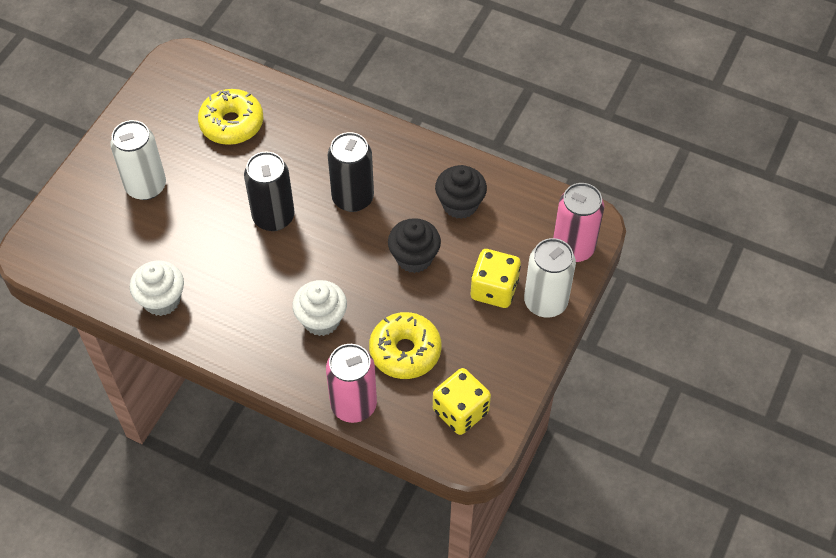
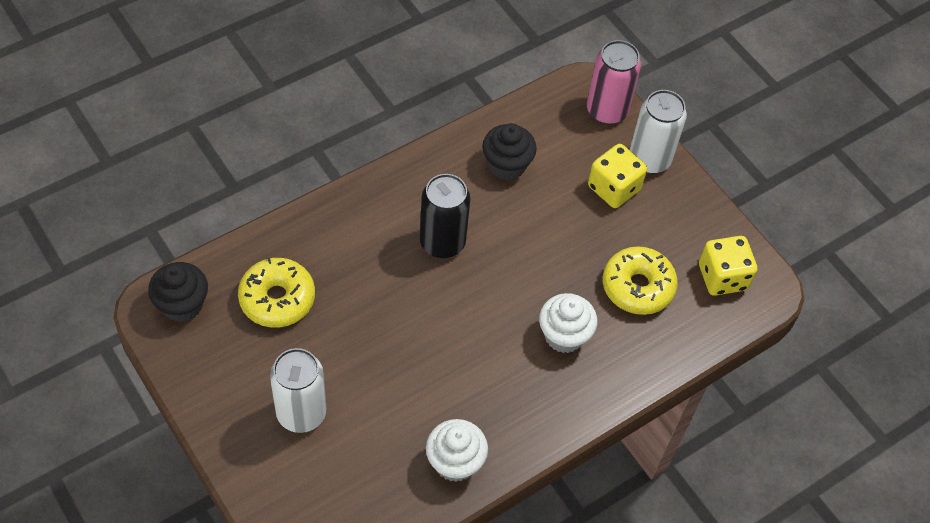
camera: 65 degrees left, 0 degrees up
(273, 217) = (419, 318): black can -> none
(353, 405) = (670, 355): pink can -> none
(414, 258) = (542, 229): black cupcake -> black cupcake (182, 305)

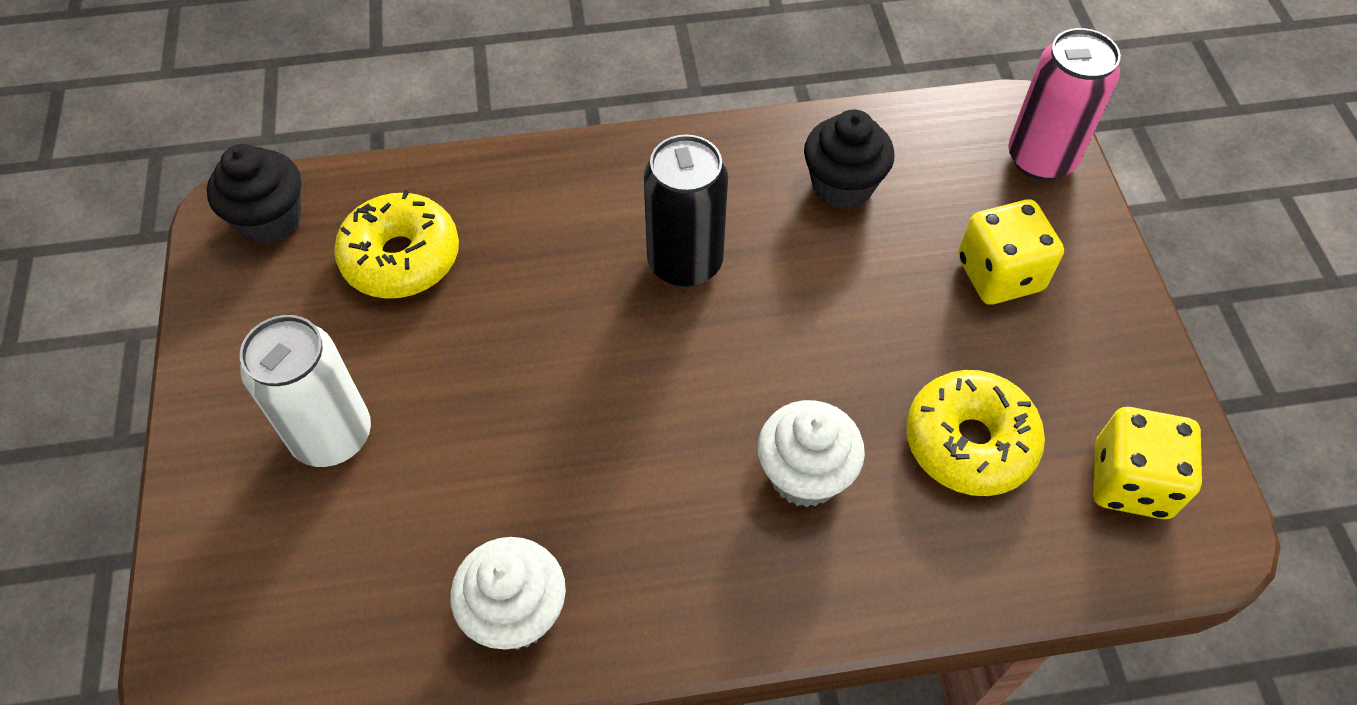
camera: 30 degrees right, 0 degrees up
(649, 159) = (1080, 250): white can -> none

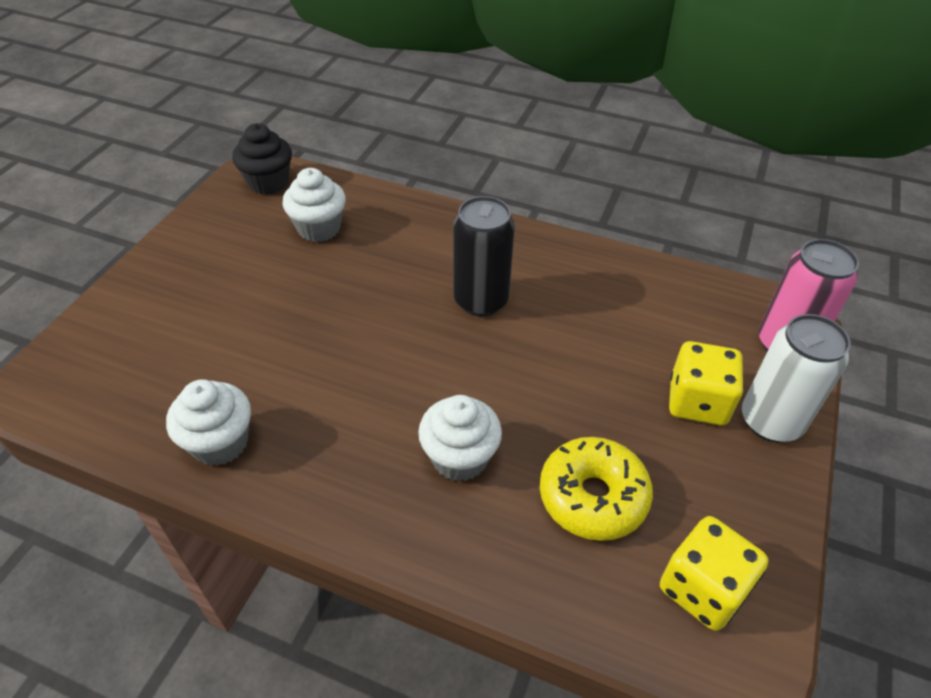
camera: 30 degrees right, 10 degrees down
(332, 435) = (206, 299): white can -> white can (770, 421)
(401, 258) = (319, 228): yellow donut -> white cupcake
(842, 186) = (621, 301): black cupcake -> none

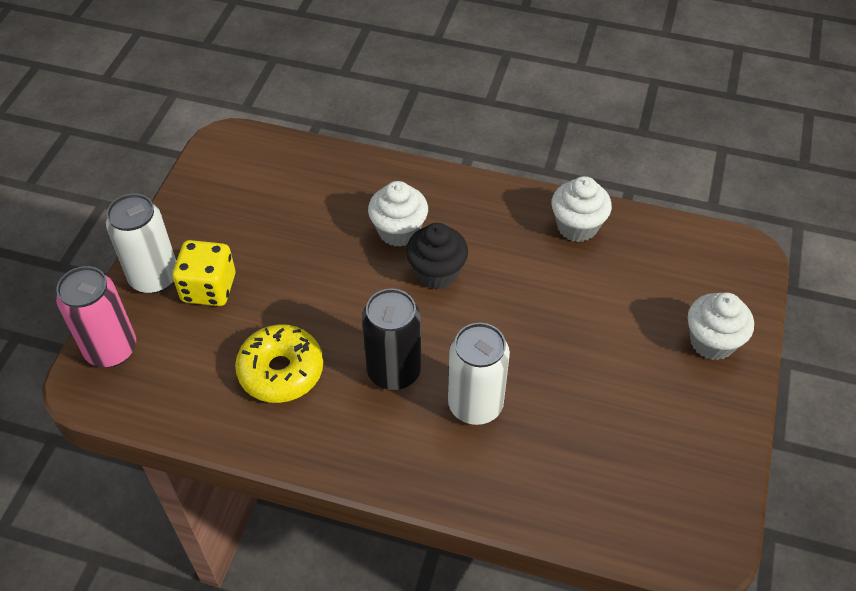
camera: 175 degrees right, 5 degrees up
(268, 183) = (677, 526): black cupcake -> black cupcake (436, 272)
(319, 228) = (585, 452): white cupcake -> white cupcake (712, 342)
(406, 268) = (475, 405): none -> white can
(592, 497) = (303, 214): yellow donut -> yellow donut (281, 371)
(702, 588) = (240, 171): yellow dice -> none

